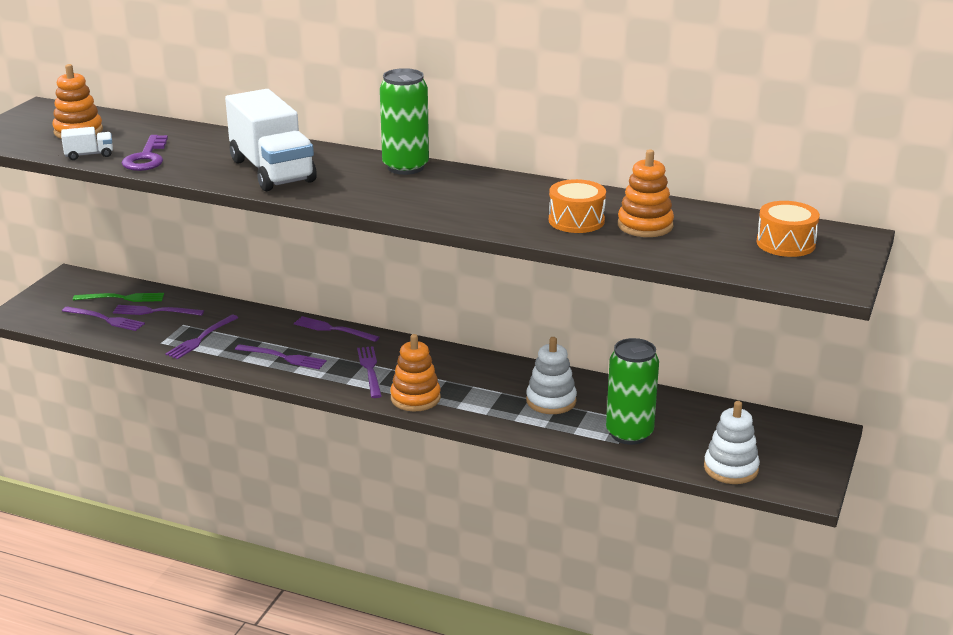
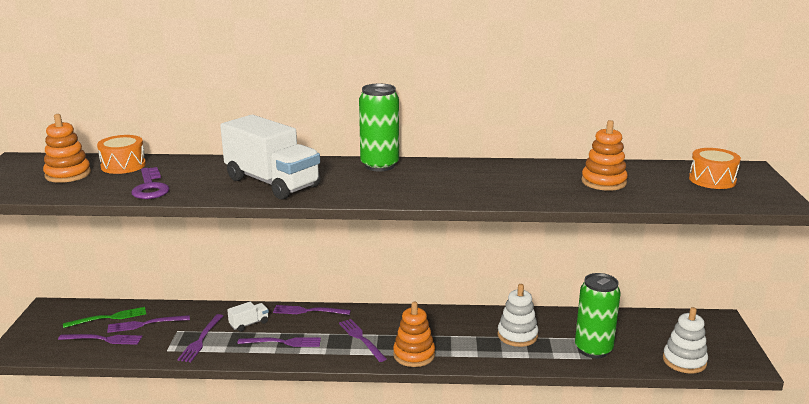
camera: 20 degrees left, 5 degrees down
(89, 155) = (93, 192): white truck -> white truck (249, 324)
(576, 220) = (551, 186): orange drum -> orange drum (123, 165)

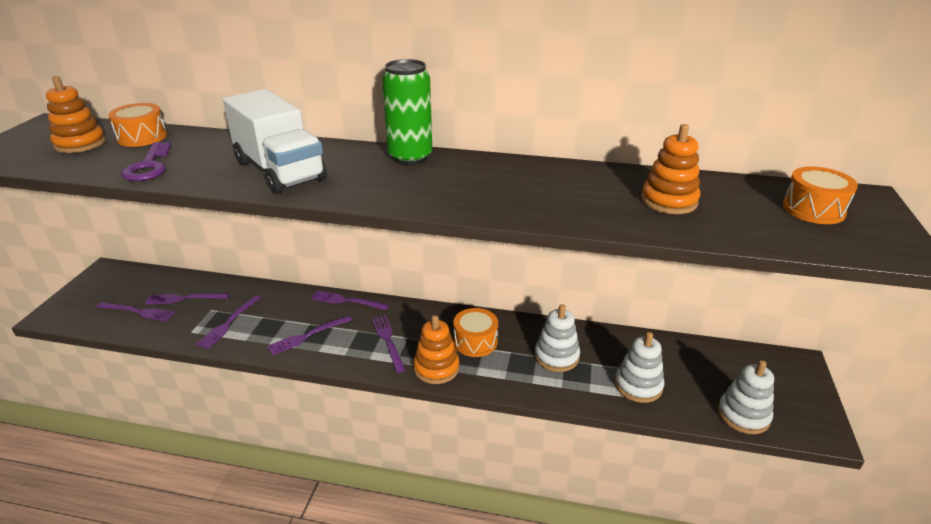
camera: 10 degrees right, 10 degrees up
(109, 318) = (154, 287): green fork -> none
(249, 324) = (282, 309): white truck -> none
(283, 342) = (307, 336): purple fork -> purple fork turned 135 degrees clockwise
(441, 331) = (475, 342): none -> orange drum
(593, 349) = (638, 385): green can -> white stacking toy

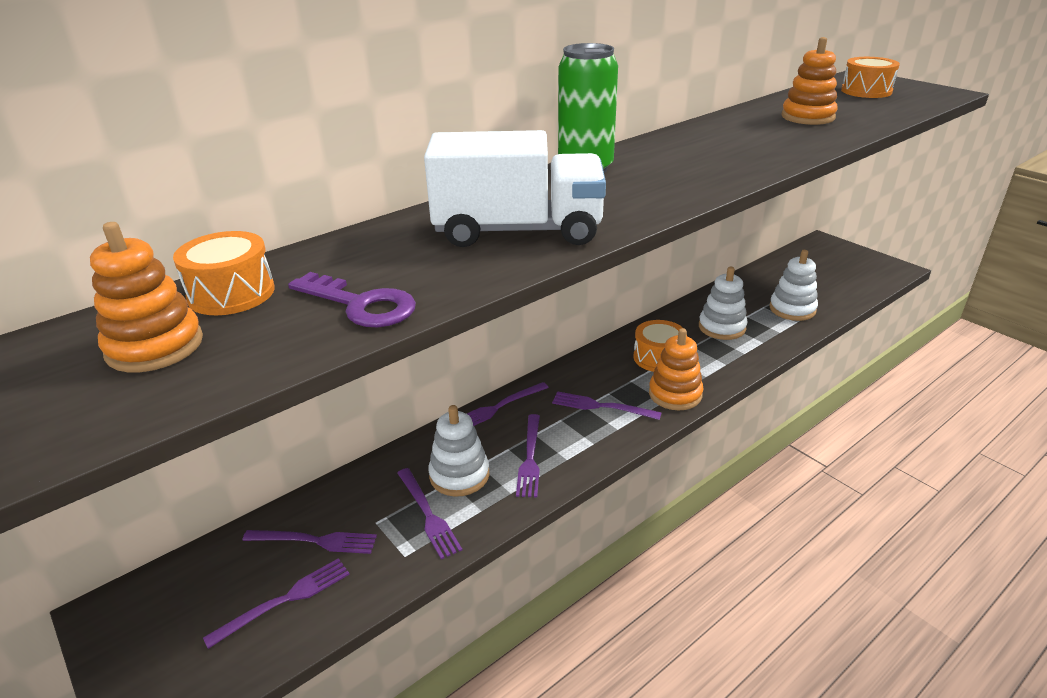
camera: 50 degrees left, 0 degrees up
(184, 298) = (315, 541): purple fork -> purple fork turned 120 degrees counterclockwise
(743, 415) = (859, 286): white stacking toy -> white stacking toy (459, 475)

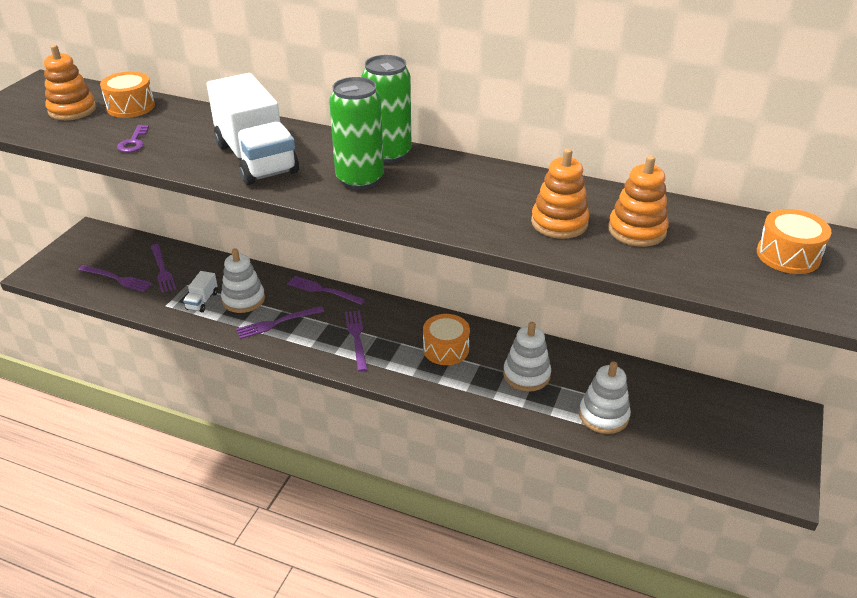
camera: 60 degrees right, 5 degrees up
(361, 305) = (133, 142): purple key -> purple key, size x0.64
(428, 515) = (202, 301): purple fork -> white truck
(629, 189) = (360, 179): none -> green can
(675, 394) = (399, 371): orange stacking toy -> orange stacking toy (559, 223)

